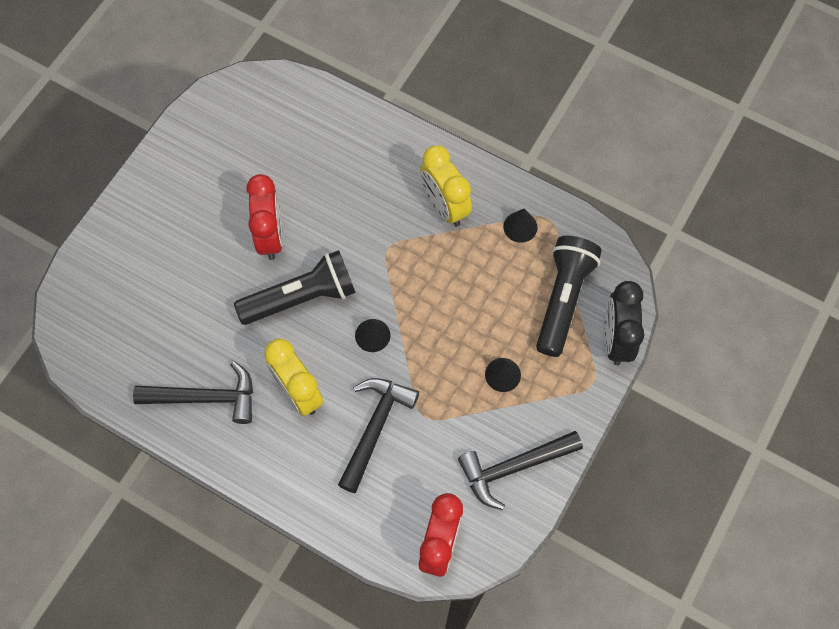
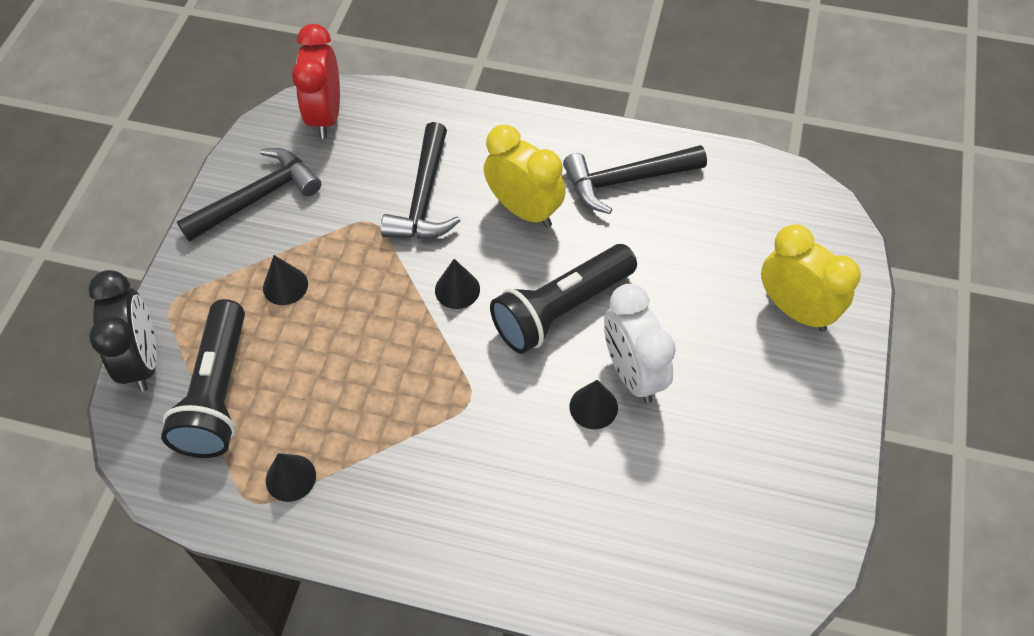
camera: 165 degrees right, 10 degrees down
(271, 236) = (632, 373): red clock -> white clock
(306, 220) = (593, 407): none -> black cone
(444, 206) = (406, 479): yellow clock -> yellow clock (795, 310)

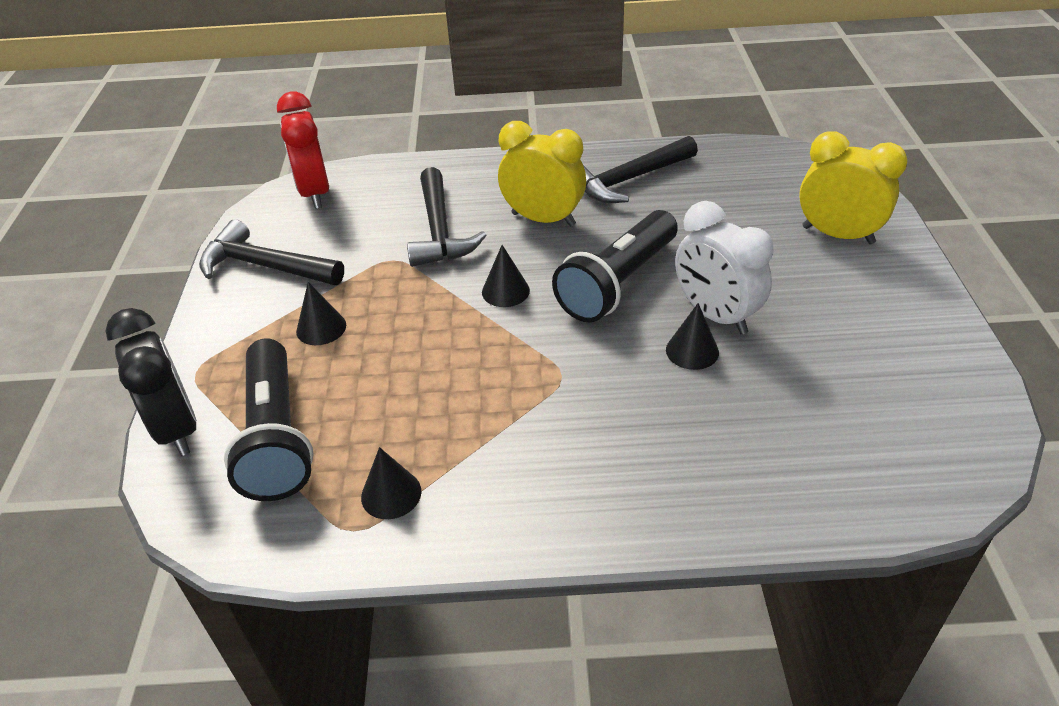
camera: 15 degrees left, 15 degrees down
(257, 198) = (265, 266): black hammer -> black hammer turned 105 degrees counterclockwise

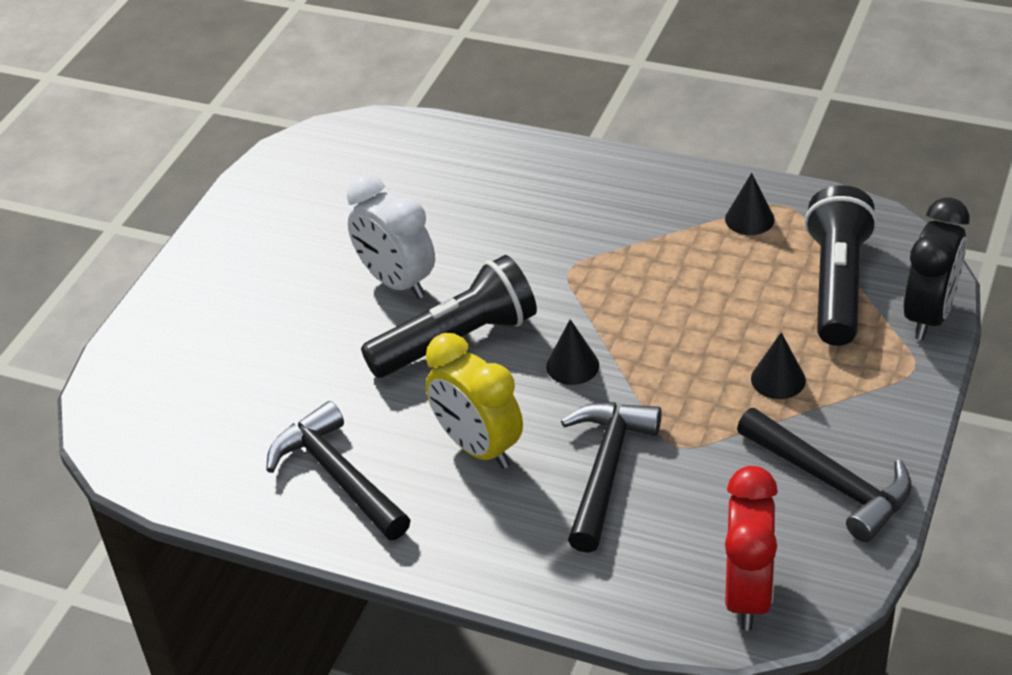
camera: 155 degrees left, 0 degrees up
(177, 429) = (929, 315): black clock -> black clock turned 150 degrees counterclockwise
(628, 180) = (338, 476): black hammer -> black hammer turned 120 degrees counterclockwise
(692, 351) = (444, 258): black cone -> none
(715, 316) = (396, 282): white clock -> white clock turned 150 degrees clockwise
(838, 235) = (201, 328): yellow clock -> none

